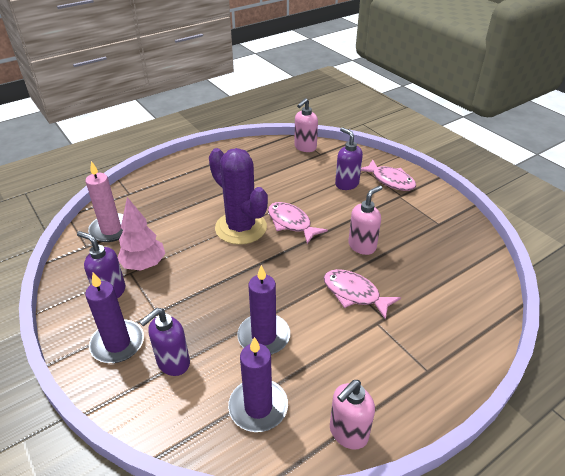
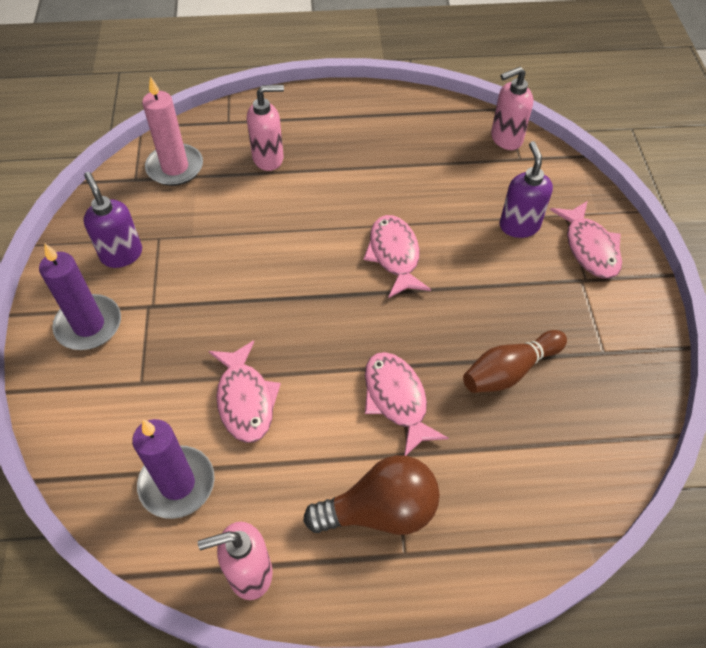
camera: 30 degrees right, 15 degrees up
(144, 265) = (179, 234): pink tree -> none
(173, 363) = (127, 380): purple soap dispenser -> none
(241, 228) = (325, 233): purple cactus -> none
(264, 336) = (245, 400): purple candle -> pink fish
(362, 246) = (462, 335): pink soap dispenser -> pink soap dispenser (268, 158)
(395, 355) = (380, 511): none -> brown light bulb
(401, 252) = (510, 370): none -> brown bowling pin

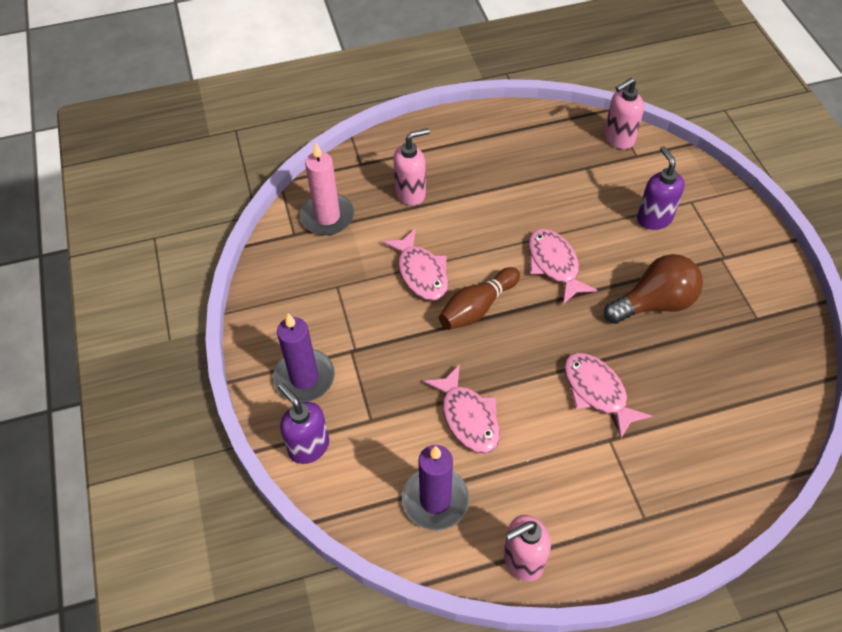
camera: 10 degrees left, 0 degrees up
(121, 254) = (309, 307): purple soap dispenser -> purple soap dispenser (308, 446)
(380, 511) = (613, 487): brown light bulb -> brown light bulb (654, 303)
(510, 370) = (684, 349): brown bowling pin -> brown bowling pin (477, 307)
(589, 248) = (719, 228): pink fish -> pink fish (421, 273)

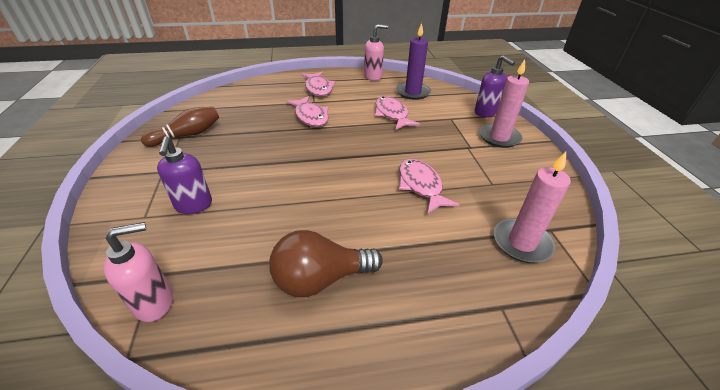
camera: 175 degrees left, 15 degrees down
(304, 378) = (499, 137): purple candle -> pink candle
(411, 193) = (433, 258): pink soap dispenser -> none
(477, 307) = (377, 160): brown bowling pin -> brown bowling pin (187, 135)
(554, 265) = (305, 180): pink fish -> pink fish (318, 88)
(654, 303) = (243, 150): brown light bulb -> brown light bulb (320, 279)

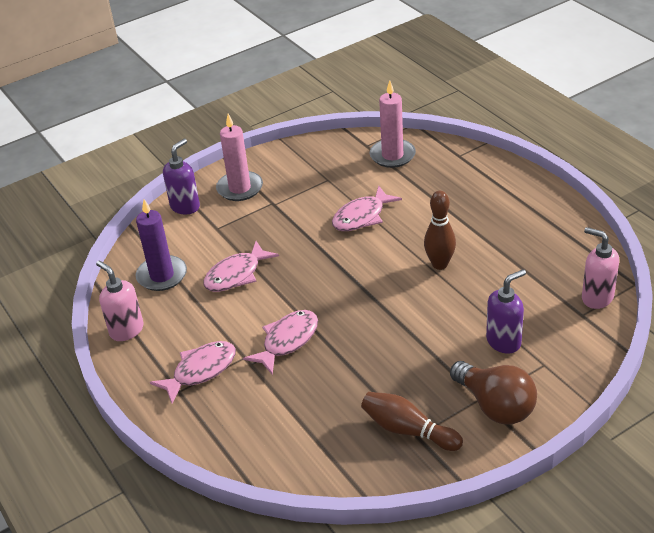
camera: 110 degrees left, 0 degrees up
(318, 207) = (440, 264): none -> brown bowling pin
(320, 279) = (507, 232): brown light bulb -> brown light bulb (495, 406)

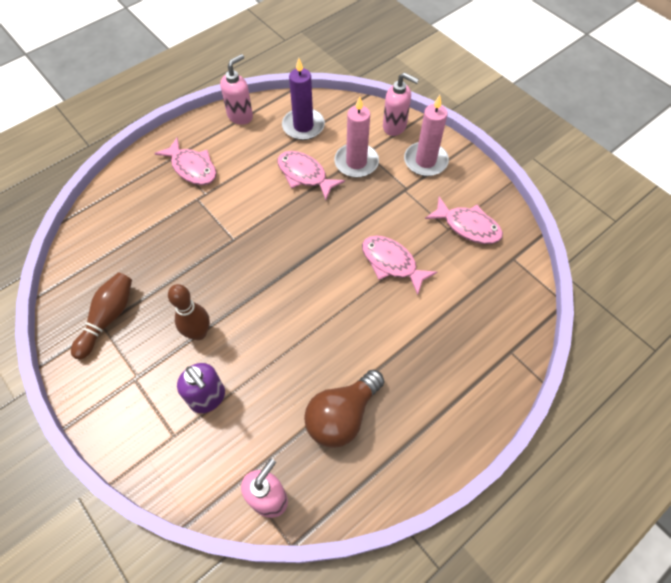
camera: 80 degrees right, 20 degrees up
(185, 206) = (395, 126): purple soap dispenser -> pink soap dispenser
(287, 341) = (221, 221): pink fish -> pink fish (468, 226)
(392, 155) = (499, 284): pink candle -> pink candle (356, 162)
(440, 264) = (321, 336): brown bowling pin -> brown bowling pin (199, 333)
(495, 406) = (126, 389): brown light bulb -> brown light bulb (342, 416)

